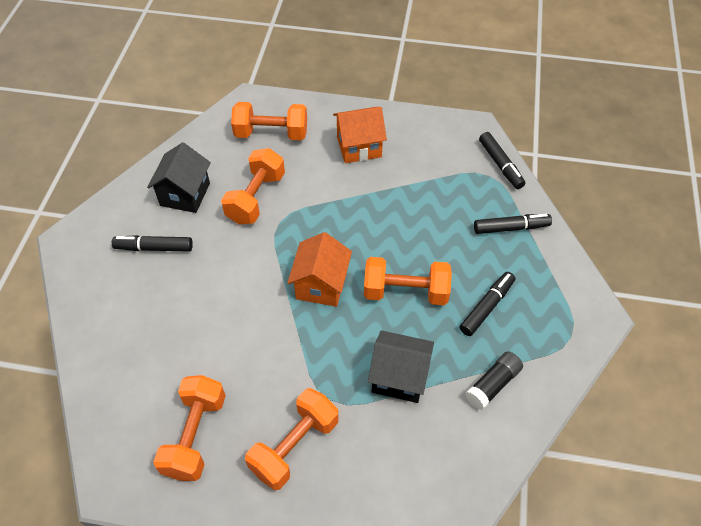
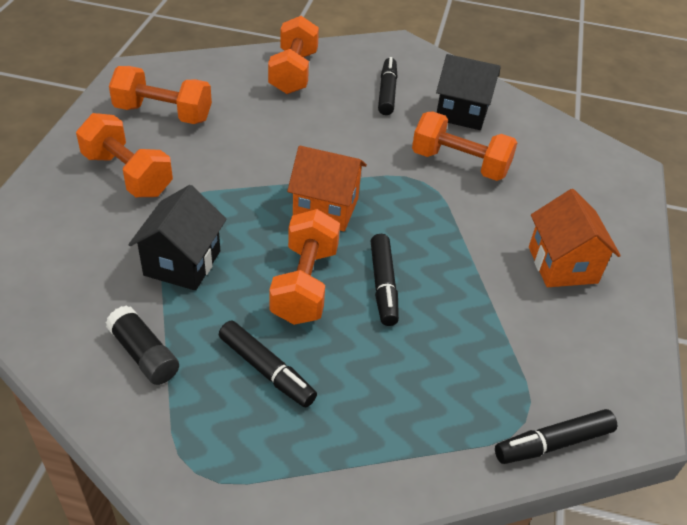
camera: 90 degrees right, 10 degrees down
(271, 133) = (571, 182): orange dumbbell -> orange dumbbell (293, 73)
(510, 228) = (412, 430): black marker -> black marker (383, 285)

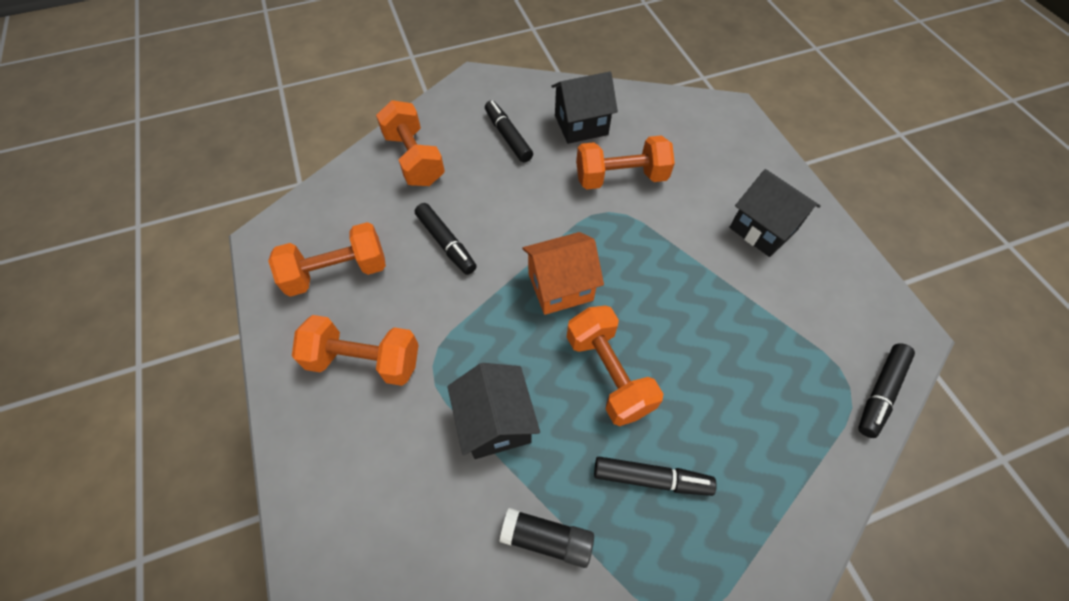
camera: 30 degrees left, 15 degrees up
(383, 285) = (664, 333): black marker -> black marker (446, 243)
(562, 265) = (762, 229): orange house -> black house

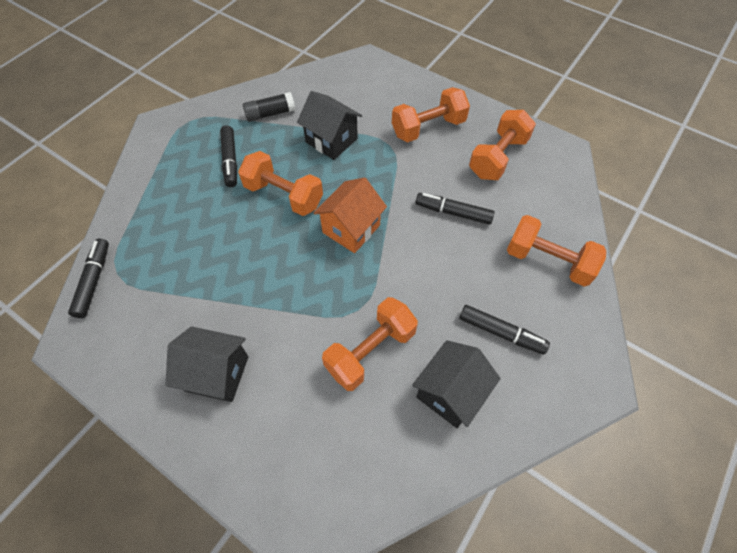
camera: 145 degrees right, 0 degrees up
(650, 478) = (230, 160): black marker -> black marker turned 75 degrees counterclockwise

